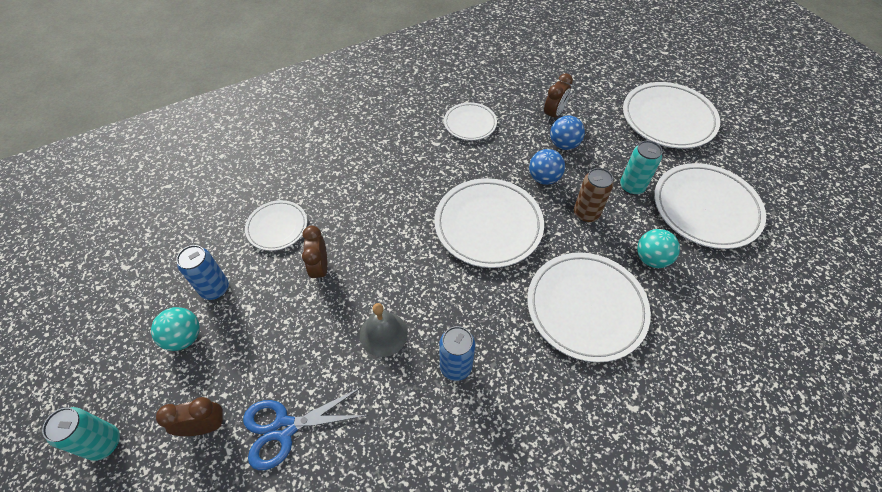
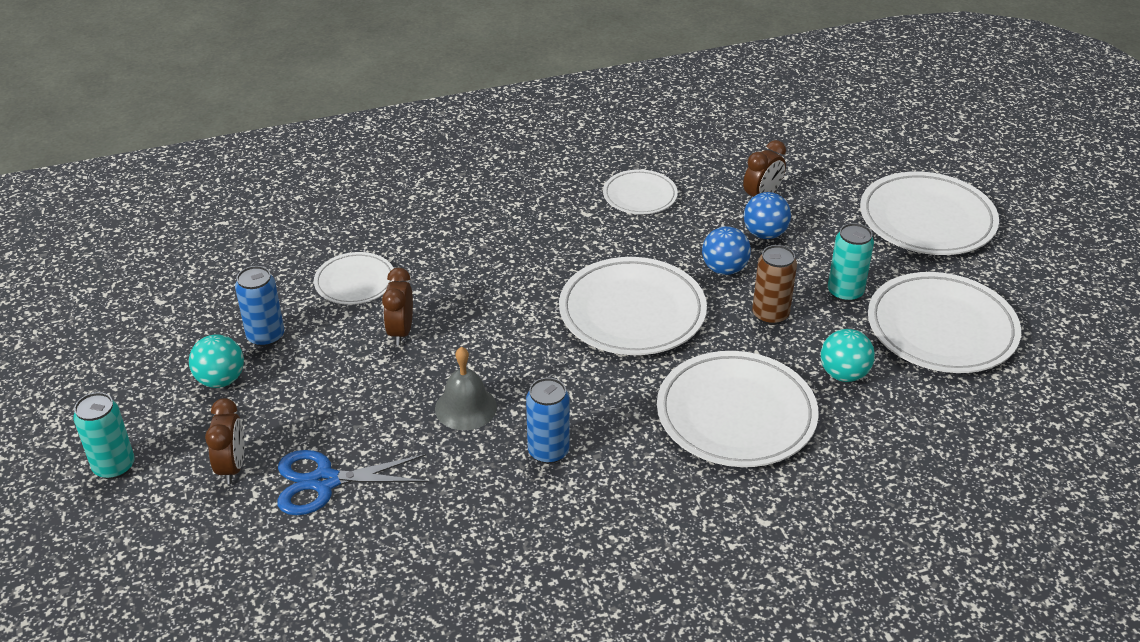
camera: 10 degrees right, 15 degrees down
(205, 426) = (232, 467): brown clock -> brown clock turned 90 degrees clockwise

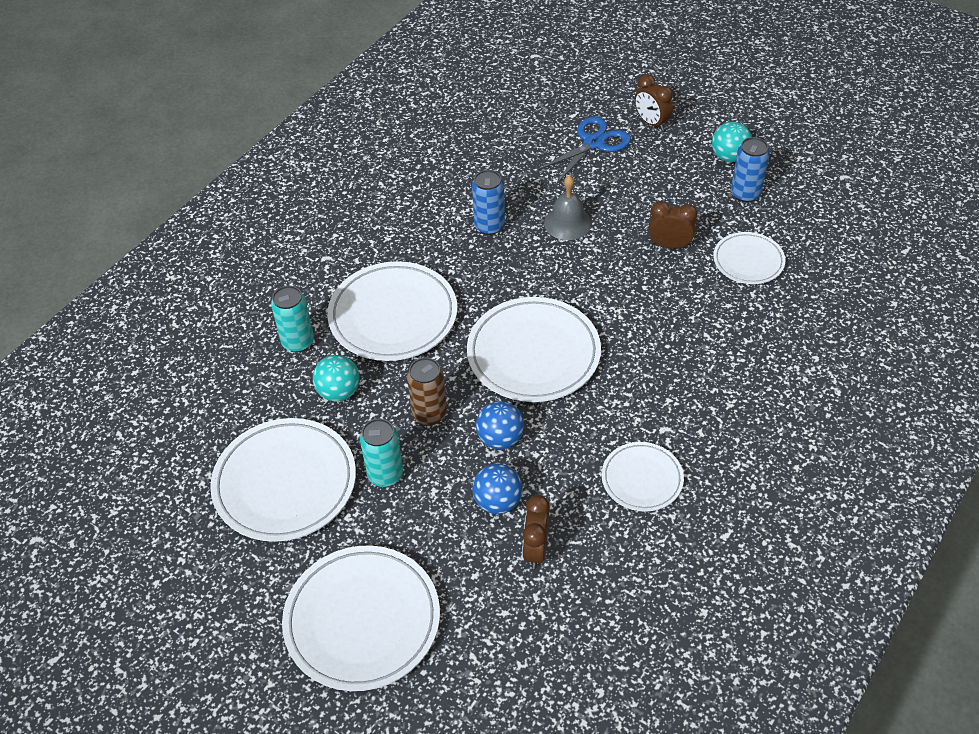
camera: 145 degrees right, 10 degrees up
(114, 466) = (710, 90): turquoise can -> turquoise can (298, 342)
(401, 332) = (669, 245): brown clock -> brown clock turned 45 degrees counterclockwise

